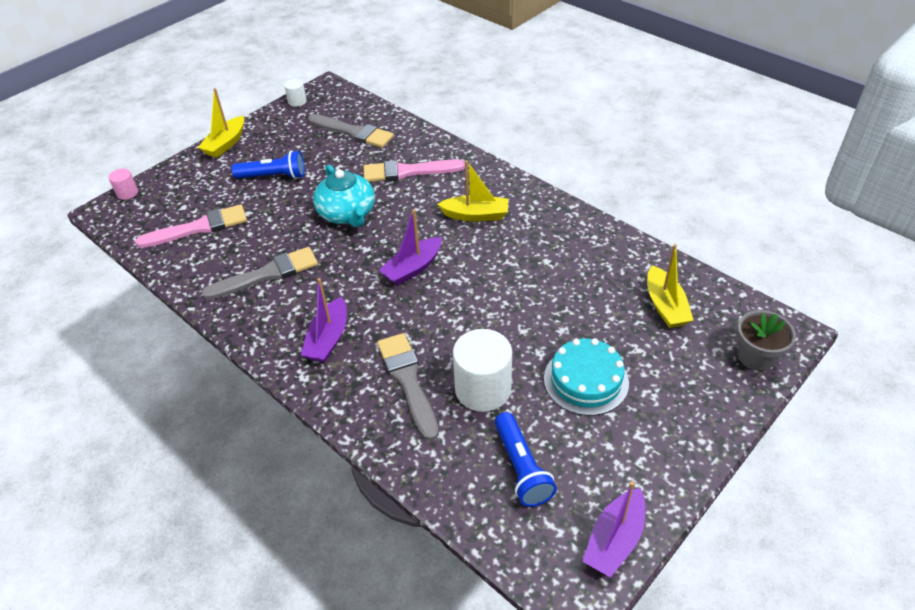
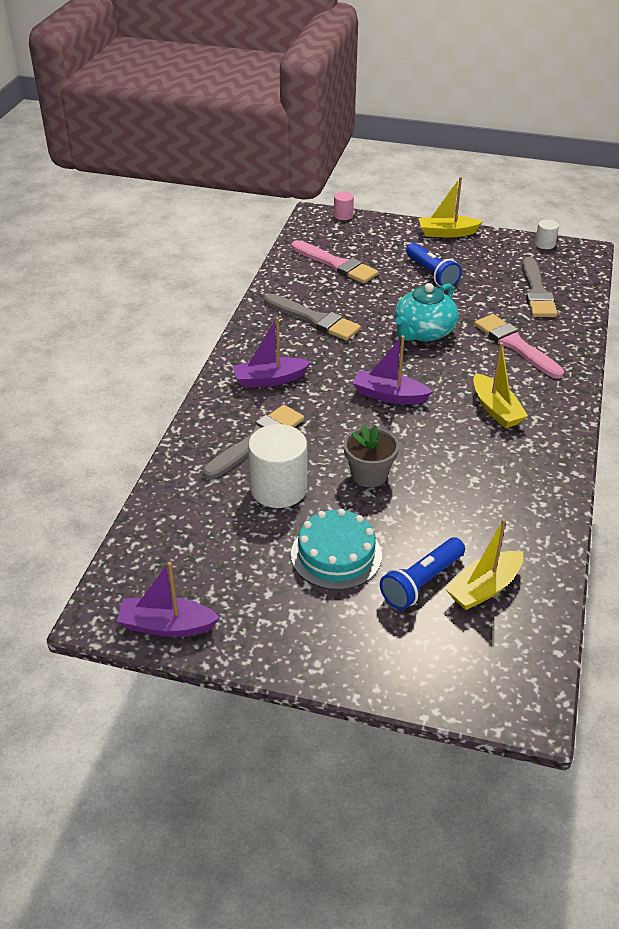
camera: 60 degrees right, 5 degrees down
(521, 468) = (208, 541): blue flashlight -> blue flashlight (421, 582)
(756, 356) = (466, 685): grey flower pot -> grey flower pot (369, 475)

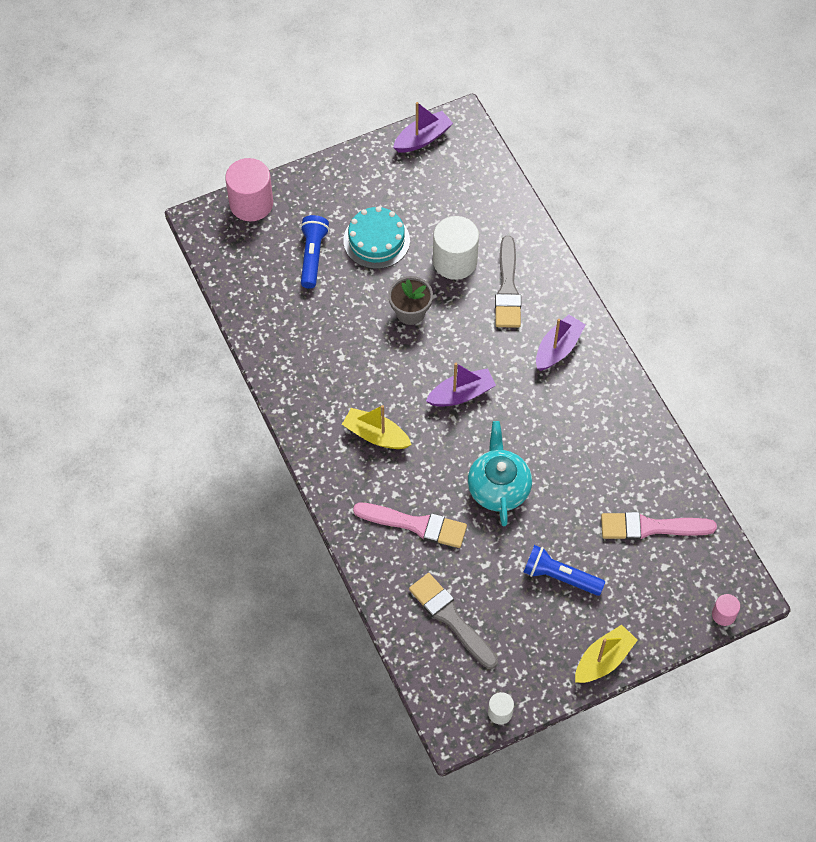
camera: 140 degrees right, 20 degrees up
(314, 319) = (594, 438): grey brush -> none
(445, 688) = (251, 204): none -> pink cylinder
(484, 588) = (275, 277): yellow boat -> none

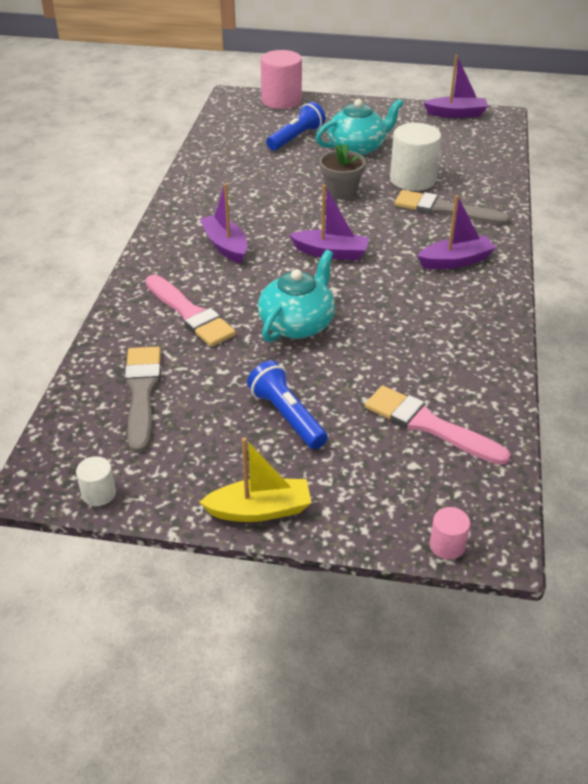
camera: 35 degrees right, 20 degrees down
(376, 240) = (357, 147): turquoise cake -> turquoise teapot
(376, 435) = (225, 246): yellow boat -> purple boat
(507, 288) = (445, 210): grey brush -> grey brush turned 75 degrees clockwise

